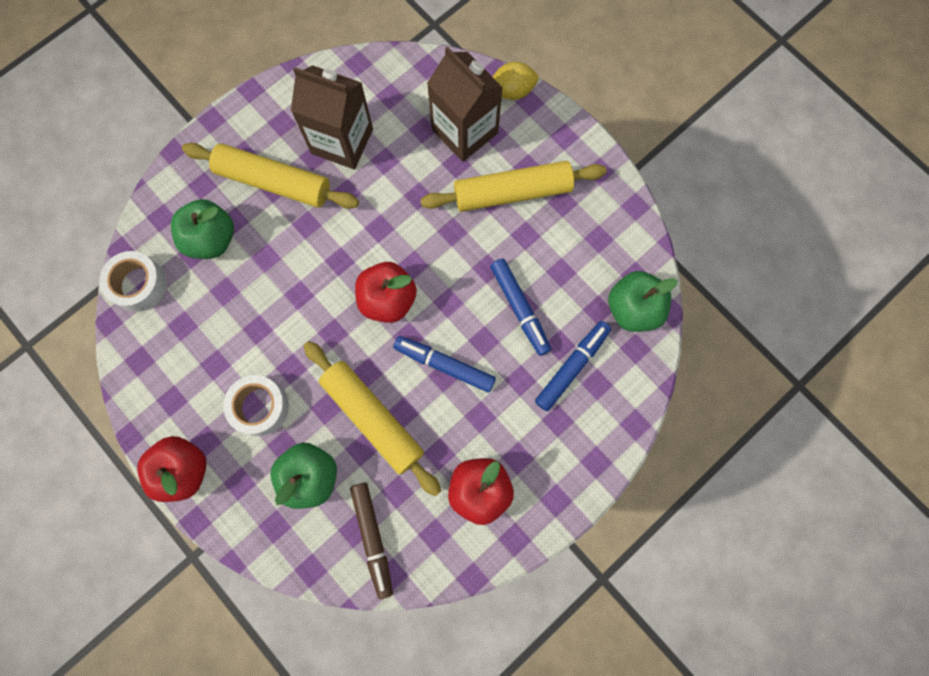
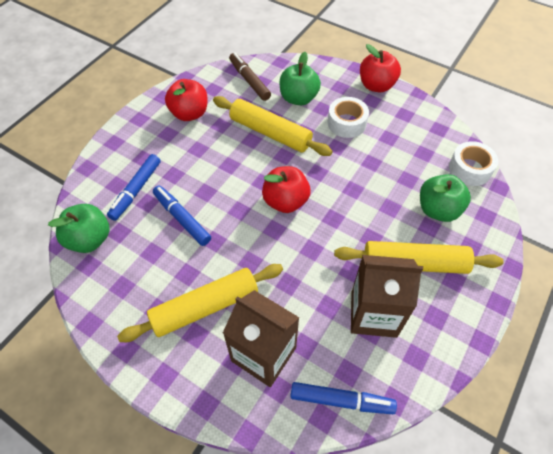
camera: 165 degrees right, 20 degrees down
(444, 365) = (230, 171): blue marker -> blue marker (341, 400)
(512, 91) = (226, 413): yellow lemon -> none

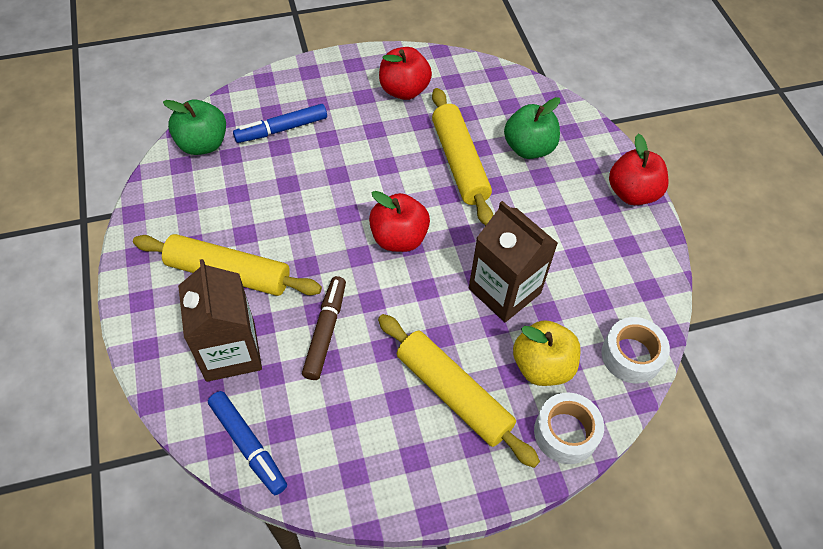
camera: 40 degrees right, 0 degrees up
(182, 218) = (292, 183): blue marker -> none
(249, 80) = (499, 96): brown marker -> brown marker (326, 331)
(346, 123) = (550, 208): white tape -> white tape (565, 433)
(373, 314) = (360, 403): brown carton -> brown carton (504, 291)
(438, 210) = (542, 366): green apple -> yellow apple

